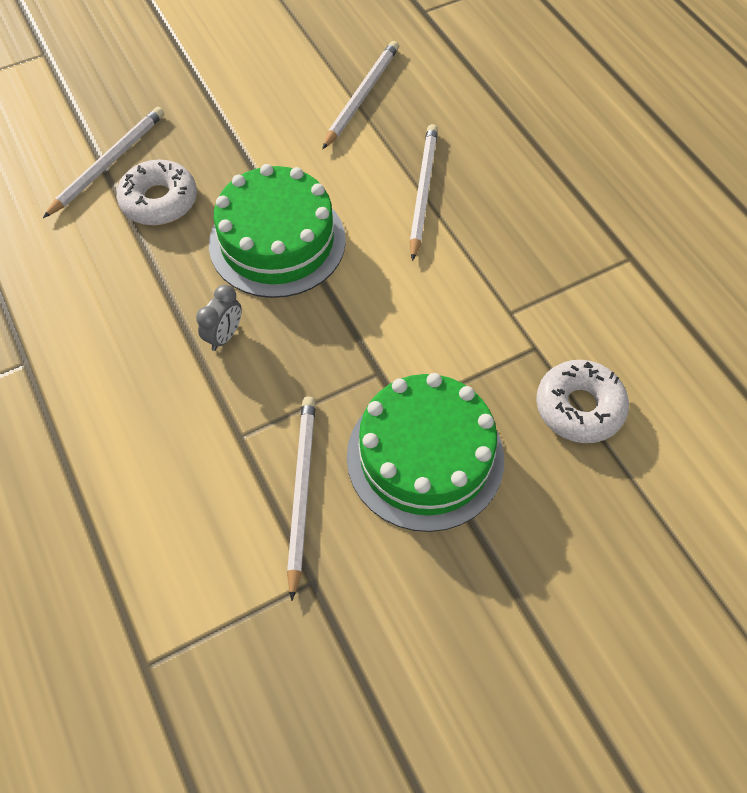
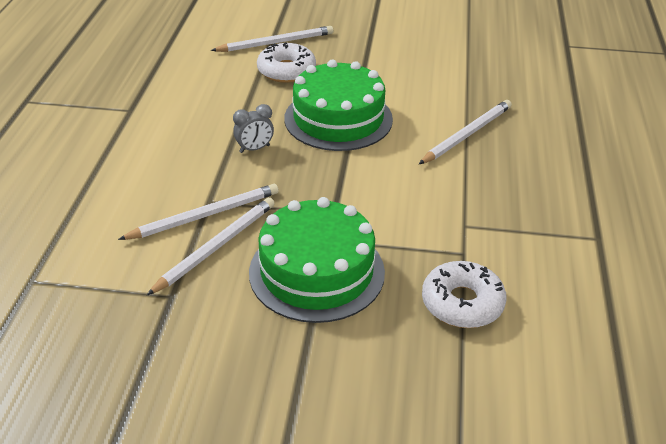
camera: 35 degrees right, 20 degrees down
(361, 96) = (474, 71): white pencil -> white pencil (204, 215)

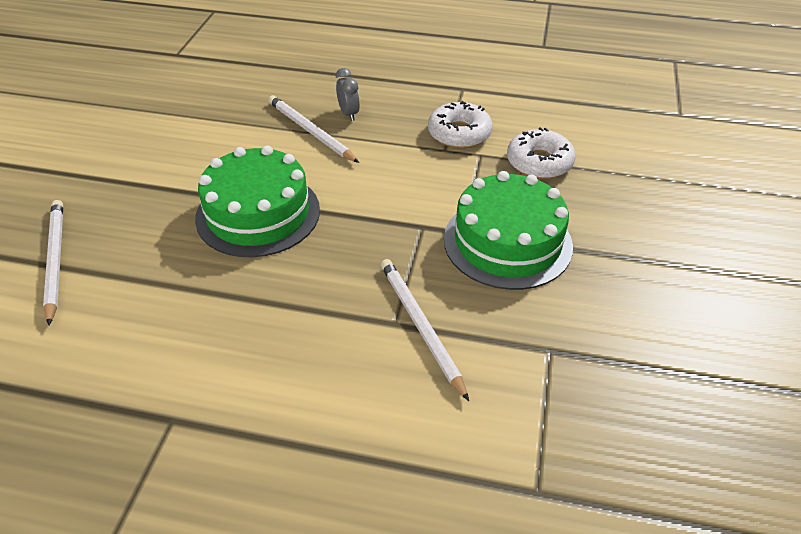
camera: 85 degrees left, 5 degrees up
(216, 247) = (473, 315): white pencil -> none
(254, 149) = (301, 284): grey clock -> grey clock (348, 114)
(286, 71) = (134, 252): white donut -> white donut (459, 133)

